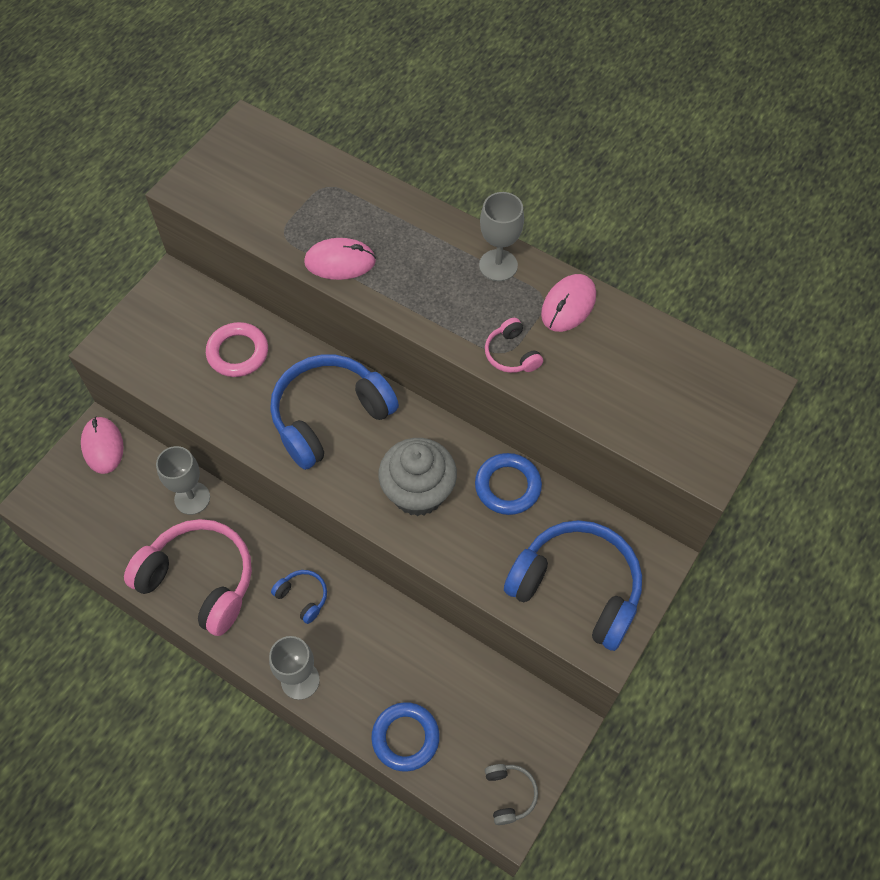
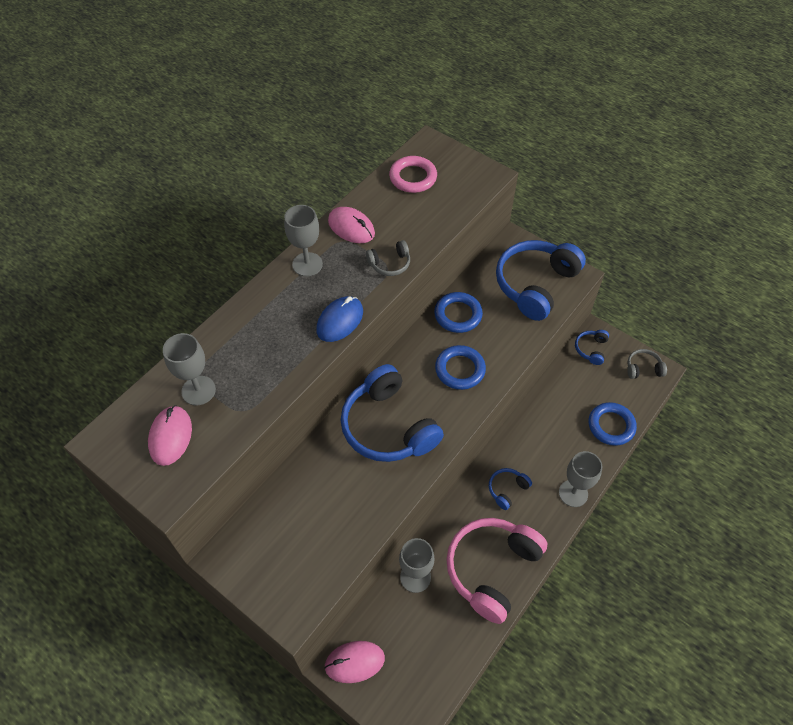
camera: 85 degrees left, 5 degrees down
(238, 352) = (315, 497): pink ring -> pink ring (413, 177)
(307, 191) = (198, 390): none -> grey goblet
(340, 262) = (283, 368): pink mouse -> pink mouse (171, 436)
(413, 309) = (340, 321): none -> blue mouse
(418, 492) = (460, 370): grey cupcake -> blue ring
(511, 354) = (390, 264): pink headphones -> grey headphones
(535, 715) = (591, 349): none -> blue headphones

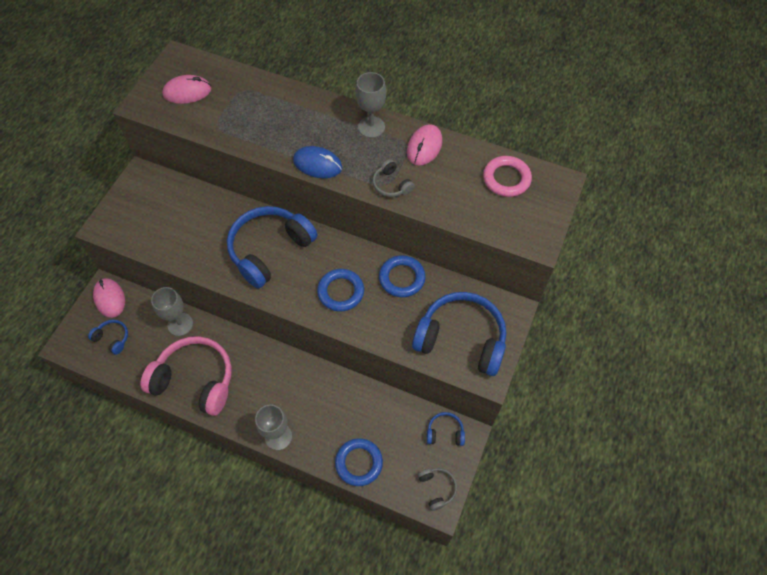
camera: 75 degrees right, 5 degrees up
(198, 390) = (229, 95): grey goblet -> none
(507, 489) = (270, 379): blue headphones -> blue headphones (112, 338)

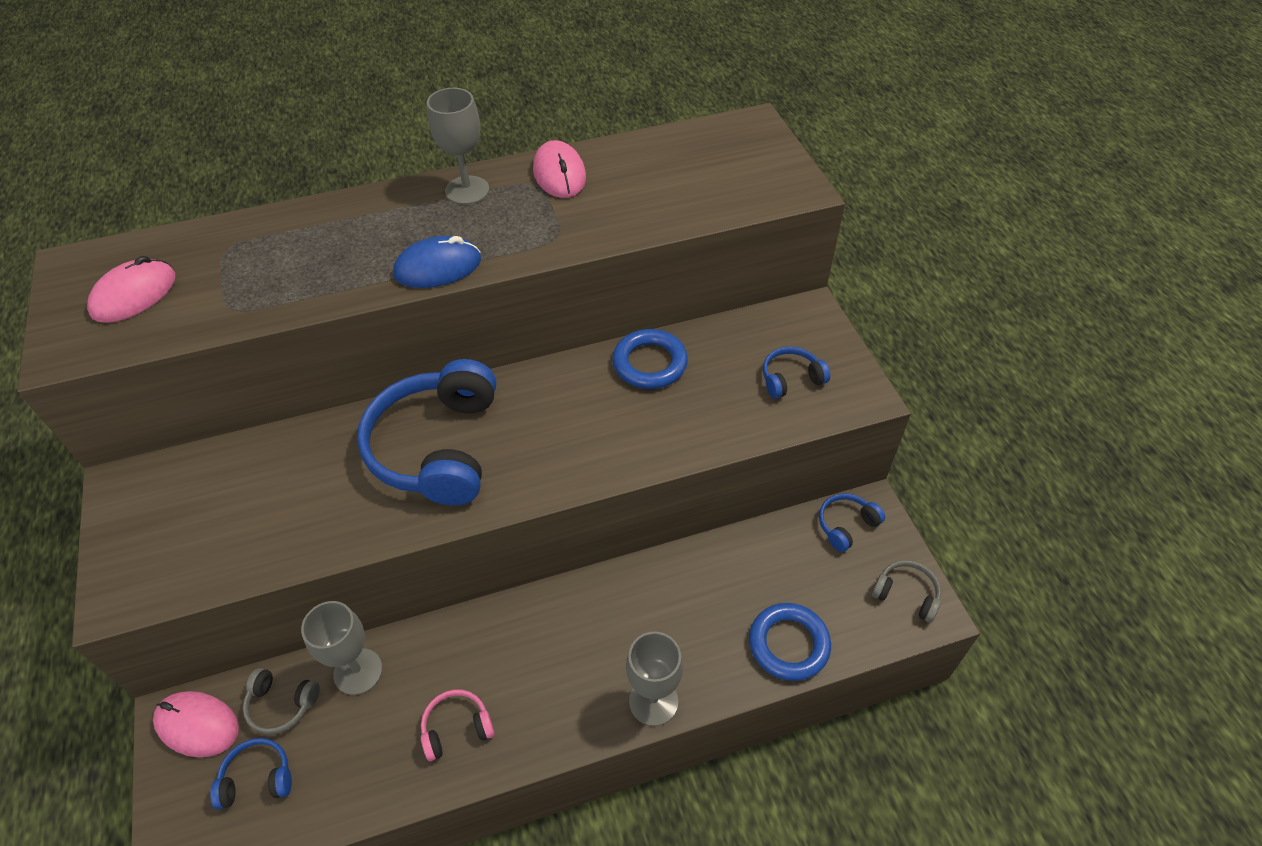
camera: 40 degrees left, 10 degrees down
(195, 380) = (456, 728): pink headphones -> pink headphones, size x0.45
(341, 292) = (589, 429): blue ring -> none
(391, 185) = (564, 233): grey headphones -> grey headphones (281, 704)
(461, 339) = (791, 379): blue headphones -> blue headphones, size x0.45
(506, 179) = (693, 152): pink ring -> none

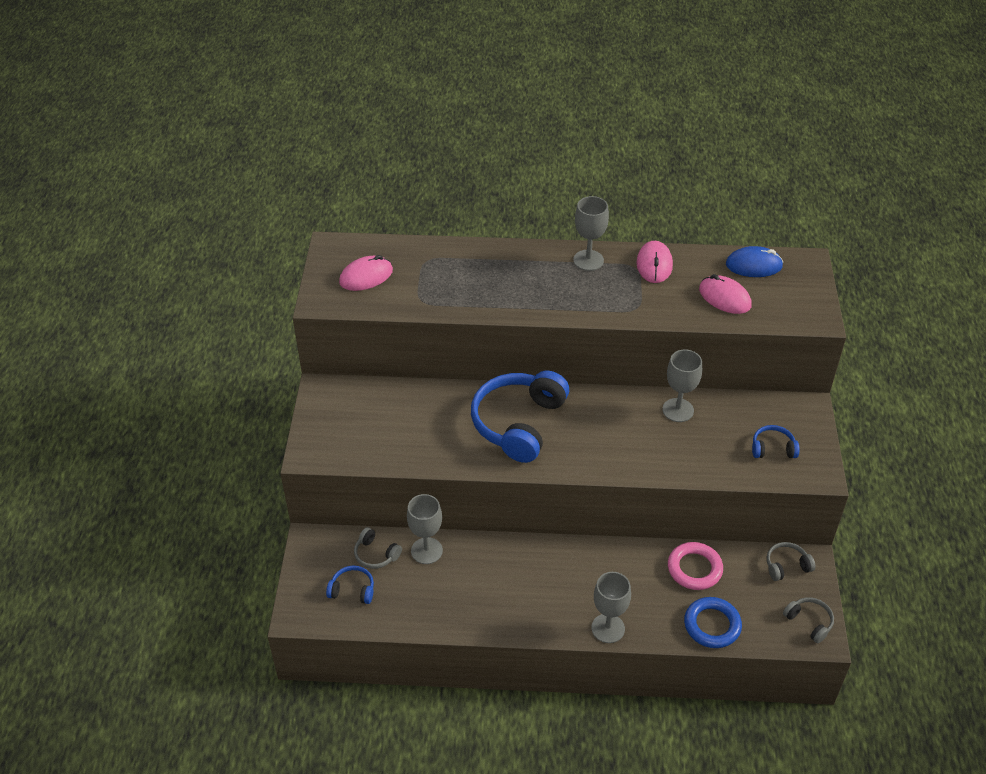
camera: 20 degrees right, 5 degrees down
(197, 725) = (324, 549): pink mouse -> pink mouse (724, 297)
(438, 267) = (553, 308): blue mouse -> blue mouse (754, 265)
(456, 728) = (478, 602): pink headphones -> none
(650, 363) = (678, 410): blue ring -> grey goblet
(735, 569) = (694, 569): none -> pink ring
(846, 525) = (786, 566): blue headphones -> grey headphones

